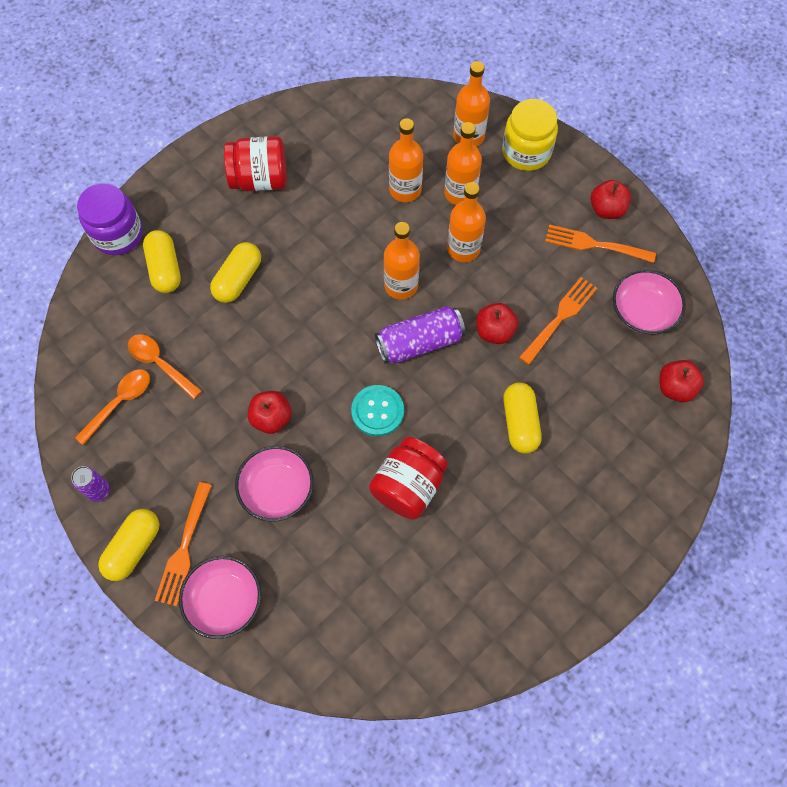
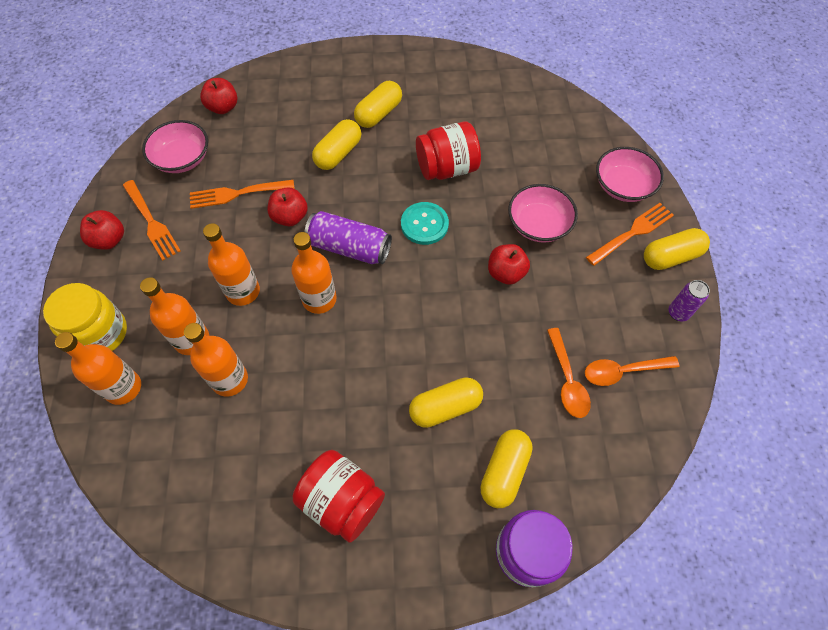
camera: 140 degrees left, 5 degrees down
(529, 499) = (379, 114): none -> yellow capsule

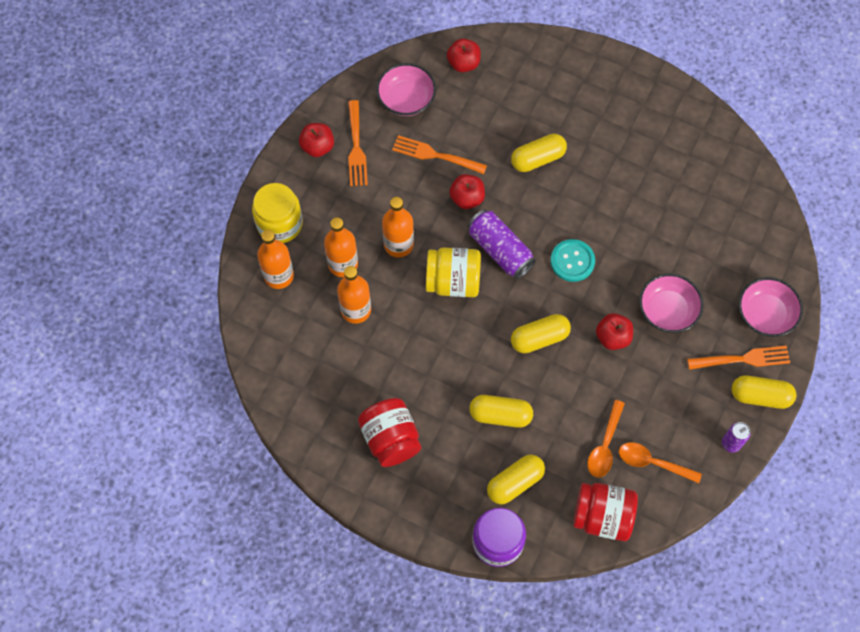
camera: 30 degrees right, 5 degrees up
(319, 299) = (453, 281): orange bottle -> yellow jar
(379, 114) = (594, 136): yellow capsule -> yellow capsule (539, 338)
(447, 168) = (622, 219): red jar -> red jar (602, 516)

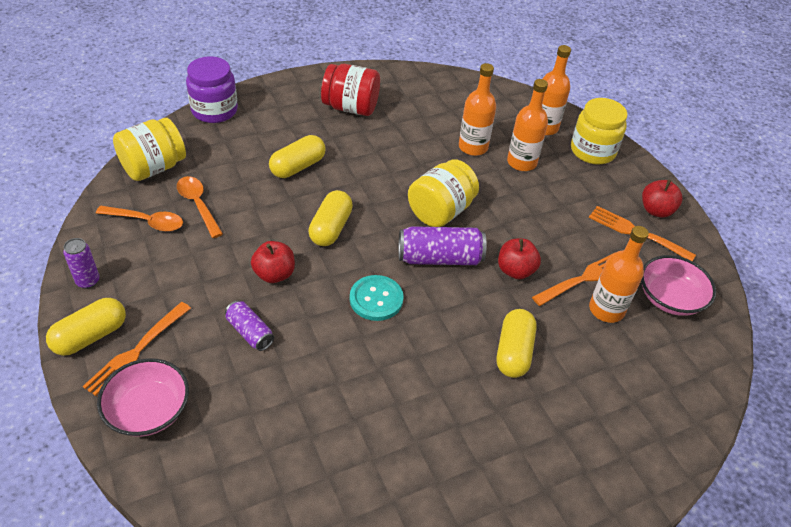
camera: 125 degrees right, 20 degrees down
(398, 244) = (509, 201): orange bottle -> orange bottle (606, 309)
(463, 63) = (687, 372): red apple -> none
(515, 483) = (240, 142): yellow capsule -> none
(602, 516) = (154, 167): red jar -> yellow jar
(652, 463) = (147, 222): orange spoon -> orange spoon turned 45 degrees clockwise
(667, 310) = (250, 332): pink bowl -> purple can

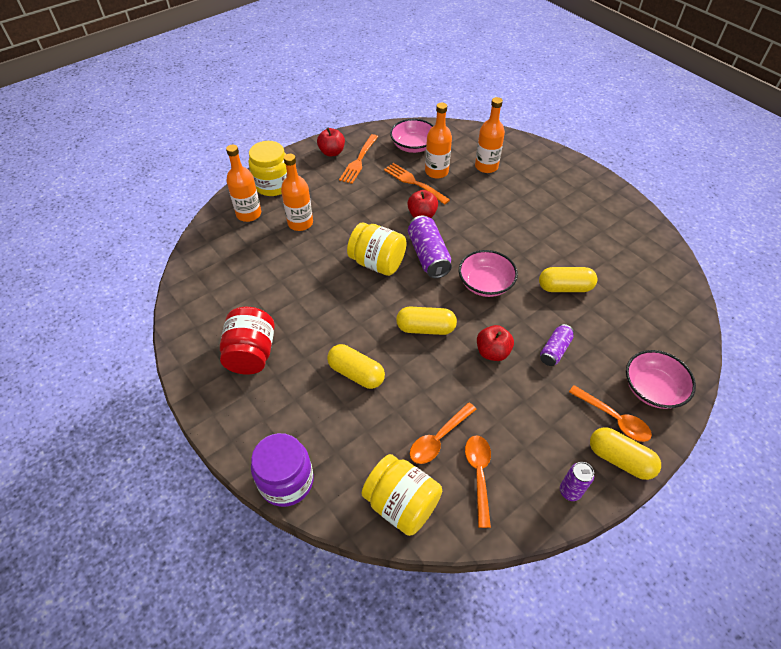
camera: 100 degrees left, 5 degrees up
(136, 352) = (613, 418): orange fork -> orange spoon
(376, 299) = (485, 284): turquoise button -> pink bowl
(473, 147) = (289, 254): orange bottle -> orange bottle (486, 166)
(513, 352) = (493, 209): yellow capsule -> yellow capsule (565, 287)

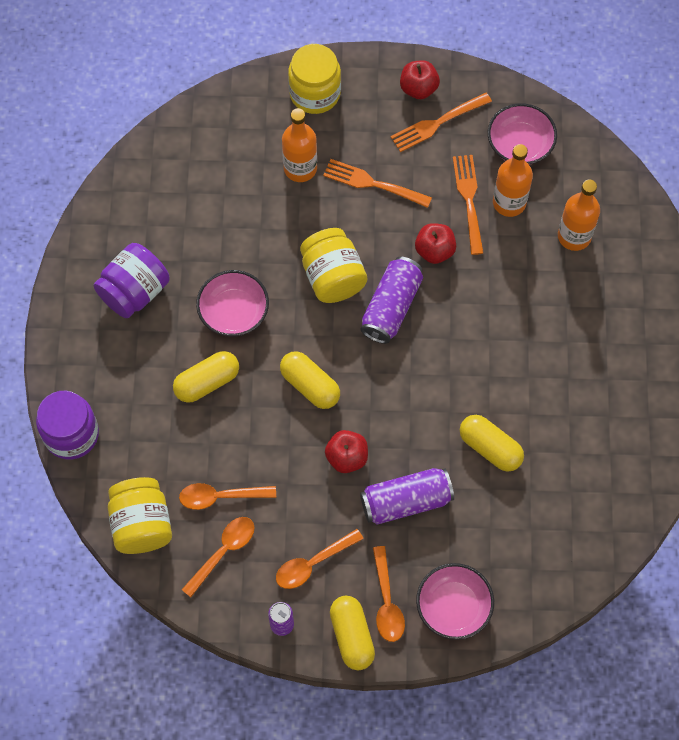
camera: 40 degrees right, 15 degrees up
(249, 214) = (258, 117): orange bottle -> none
(251, 354) = (135, 292): red jar -> purple jar
(352, 205) = (373, 183): none -> orange fork
(356, 373) = (207, 382): yellow capsule -> yellow capsule turned 75 degrees clockwise
(485, 284) = (415, 382): pink bowl -> pink bowl (234, 312)
(544, 432) = (313, 563): none -> orange spoon
(555, 350) = (406, 501): purple can -> purple can, size x1.67

